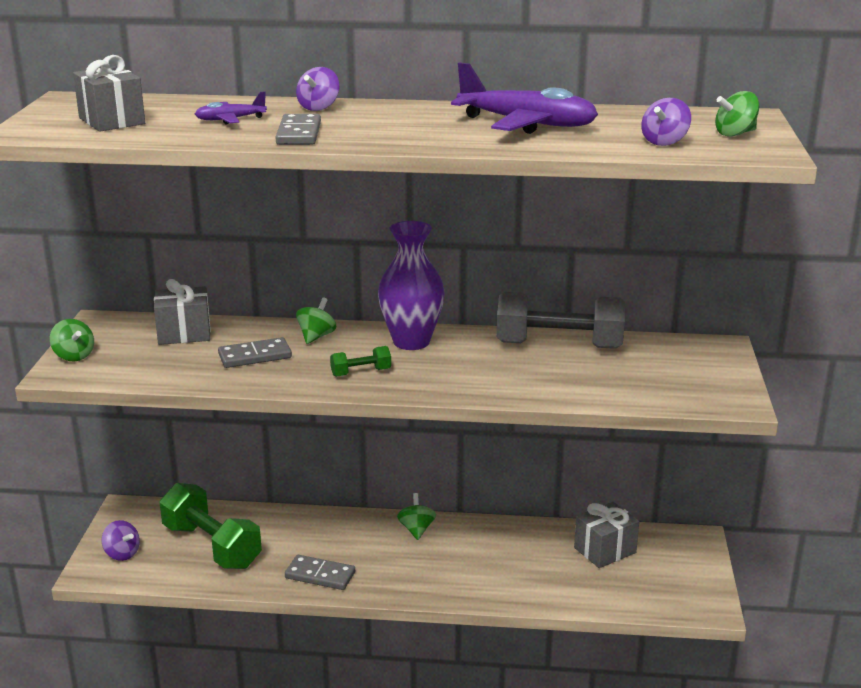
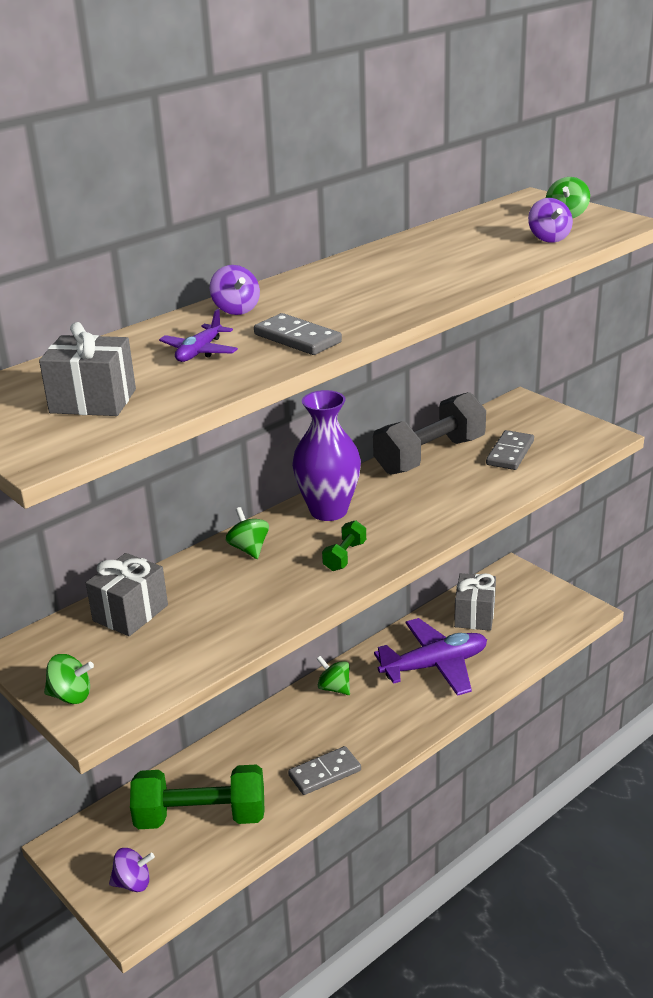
camera: 45 degrees left, 5 degrees up
(255, 356) = (235, 594): grey domino -> grey domino (510, 453)
(527, 124) = (429, 260): purple plane -> purple plane (434, 666)

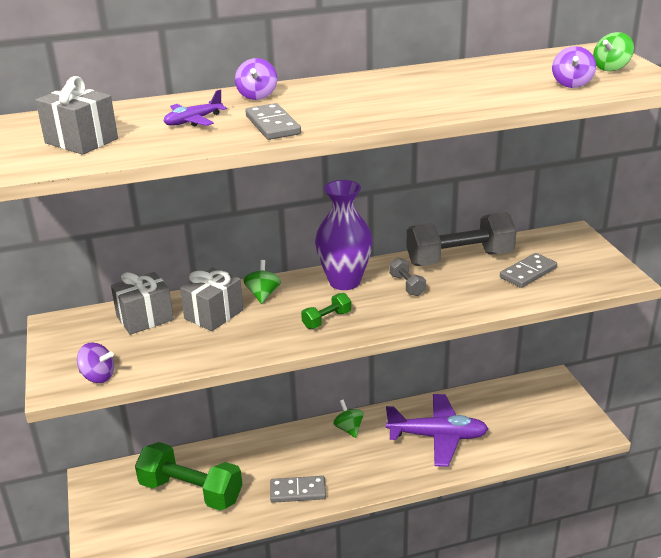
camera: 25 degrees right, 0 degrees up
(71, 696) = (58, 365): green spinning top -> none
(133, 883) = (116, 522): purple spinning top -> purple spinning top (98, 376)
(399, 497) = (407, 285): none -> grey dumbbell
(474, 615) = (497, 407): grey gift -> grey gift (214, 314)

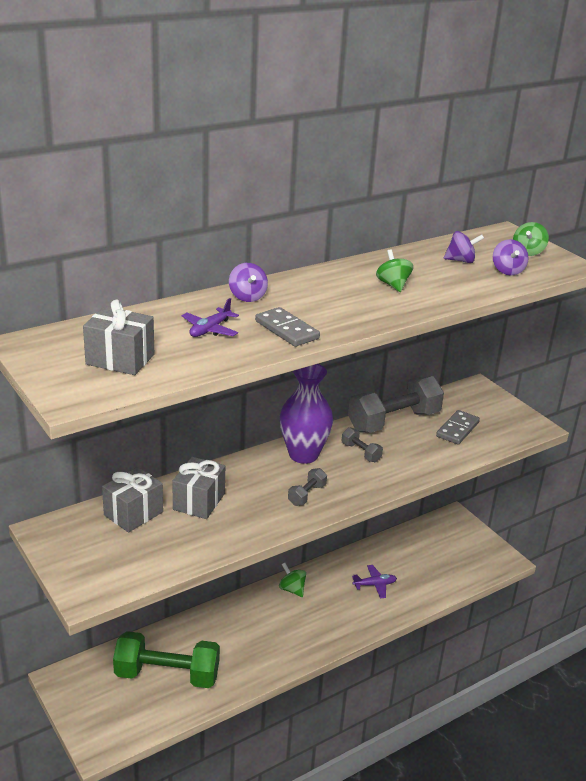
camera: 20 degrees left, 0 degrees up
(98, 376) = (122, 579): purple spinning top -> purple spinning top (461, 261)
(263, 294) = (235, 476): green spinning top -> green spinning top (393, 285)
(298, 491) = (269, 657): grey domino -> none
(327, 320) = (307, 495): green dumbbell -> grey dumbbell
(437, 437) = (374, 585): purple plane -> purple plane, size x0.49

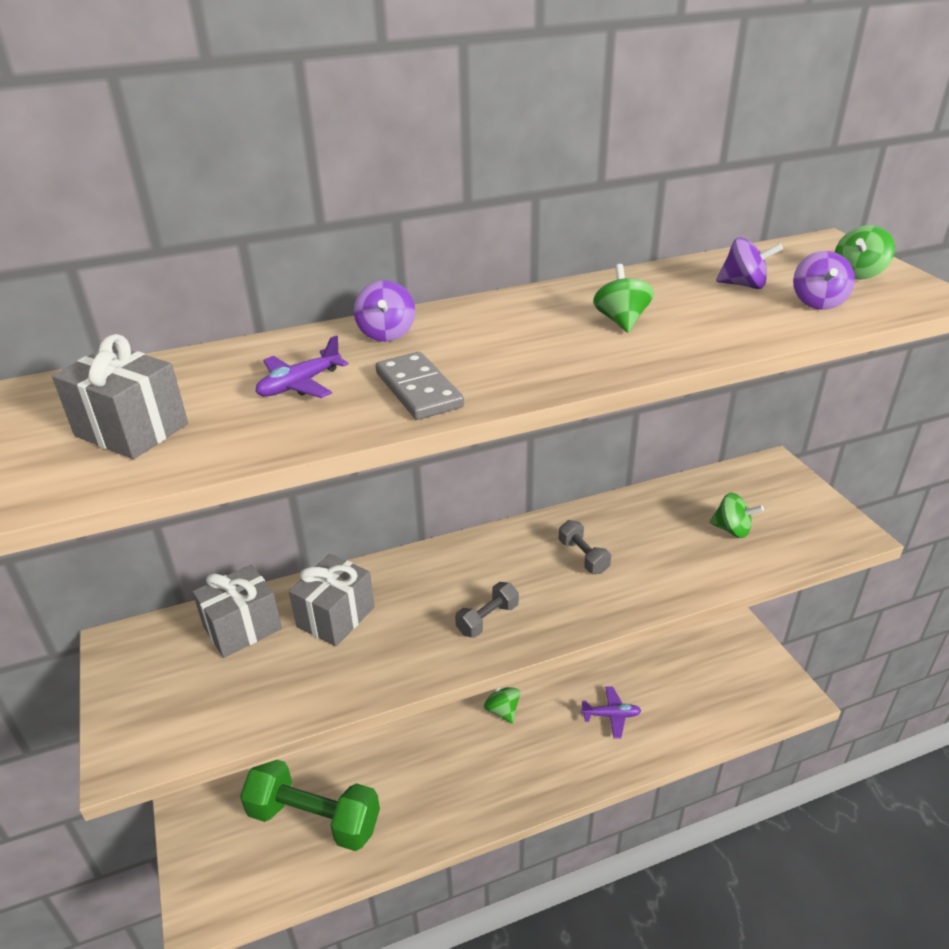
camera: 15 degrees right, 5 degrees up
(303, 455) = (502, 554): purple vase -> none
(394, 421) = (642, 511): grey dumbbell -> none
(457, 429) = (732, 530): grey domino -> green spinning top

